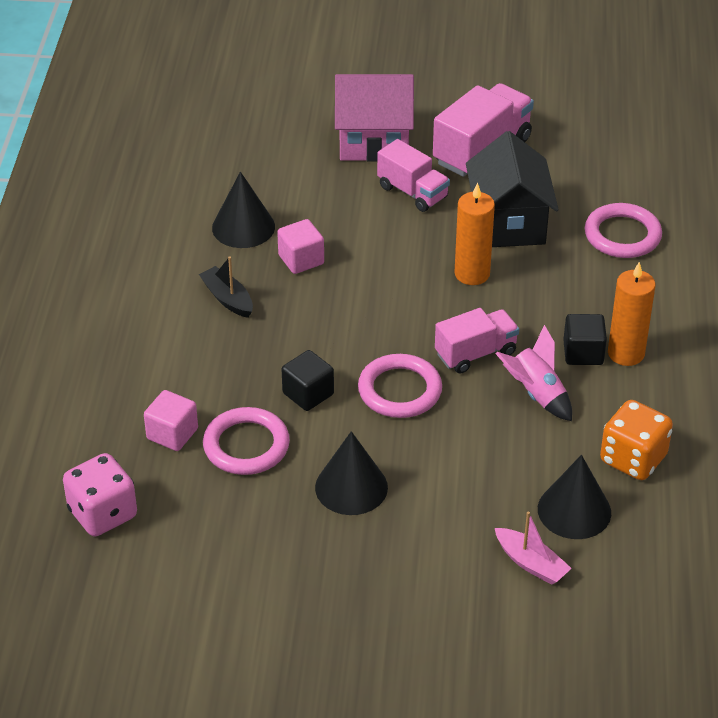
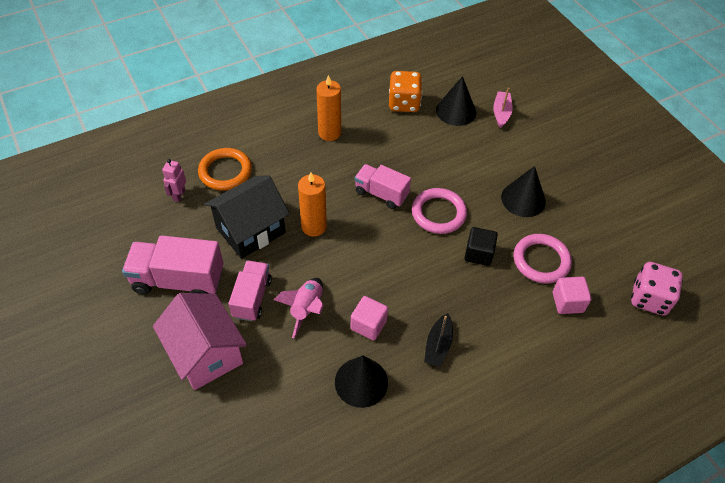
camera: 125 degrees left, 10 degrees up
(536, 394) = (391, 155): pink rocket -> pink rocket (306, 309)
(583, 353) = (343, 149): black cube -> none
(610, 187) = (179, 195): none -> pink robot
(622, 235) = (225, 172): pink ring -> orange ring

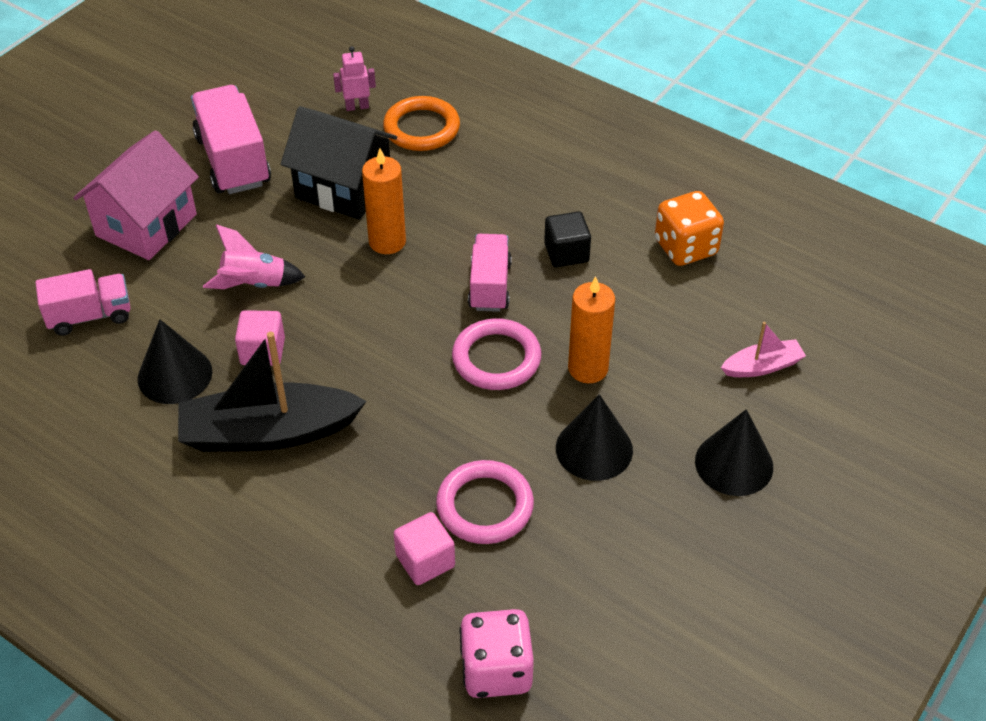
camera: 65 degrees right, 5 degrees down
(252, 298) = (243, 231): pink truck -> pink truck (90, 316)
(329, 133) = (563, 194): orange candle -> orange candle (588, 368)
(438, 345) = (268, 432): black boat -> black boat, size x2.04
(456, 111) = (719, 311): black cone -> black cone (734, 463)
(478, 254) = (450, 427): black cube -> black cube (566, 253)

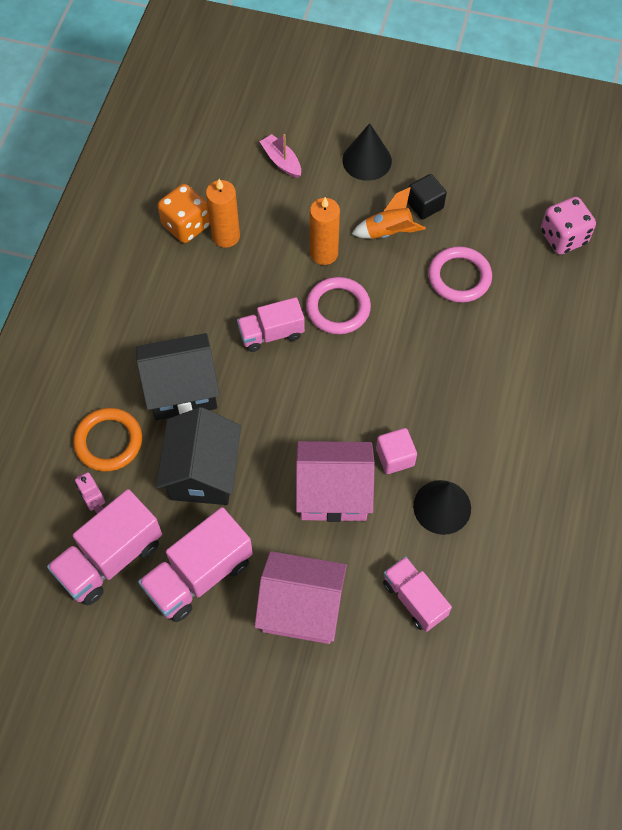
camera: 110 degrees left, 15 degrees up
(254, 285) = (333, 493): pink rocket -> pink house
(268, 432) = (462, 422): black boat -> none
(292, 106) = (110, 558): none -> pink truck
(387, 241) = (252, 417): orange candle -> orange candle (226, 236)
(425, 561) = (513, 295): pink cube -> none
(453, 194) = (182, 390): none -> black house
(566, 253) = (219, 296): black cube -> black cube (425, 205)
(594, 449) = (388, 232): black cone -> orange rocket

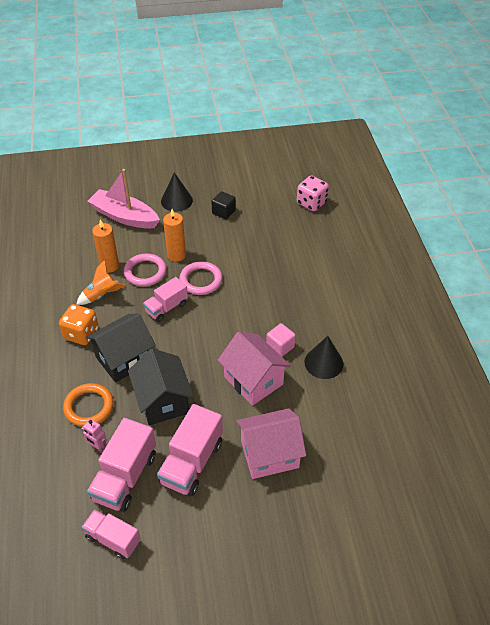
camera: 25 degrees left, 15 degrees down
(186, 225) = (80, 268): orange dice -> orange dice (81, 334)
(281, 161) = (124, 216): pink boat -> pink boat, size x2.04
(333, 493) = (253, 380): pink house -> pink house turned 75 degrees clockwise
(388, 232) = (210, 232): orange rocket -> orange rocket (101, 295)
(414, 599) = (336, 420): pink truck -> pink truck (113, 539)
(459, 277) = (264, 241): pink ring -> pink ring (145, 272)

